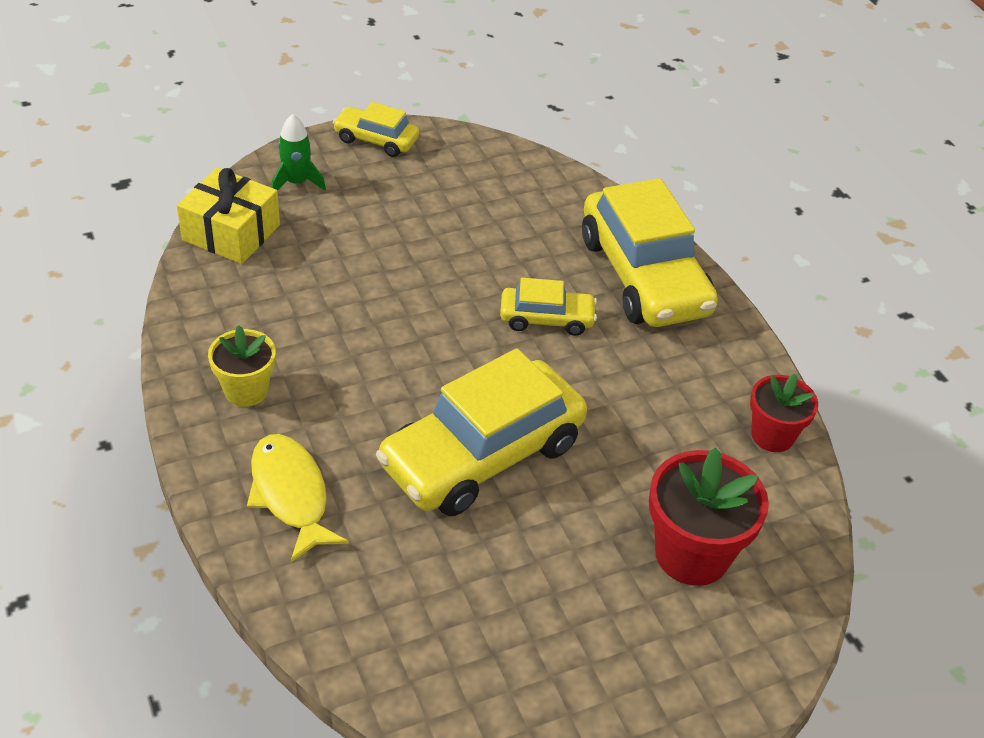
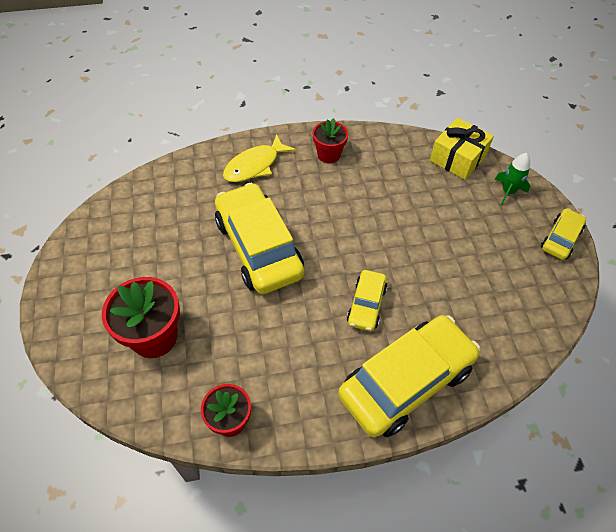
camera: 105 degrees right, 10 degrees up
(246, 390) = (329, 155): yellow flower pot -> red flower pot
(291, 494) = (255, 165): yellow fish -> yellow fish turned 150 degrees clockwise
(644, 276) = (406, 381): yellow car -> yellow car turned 150 degrees clockwise

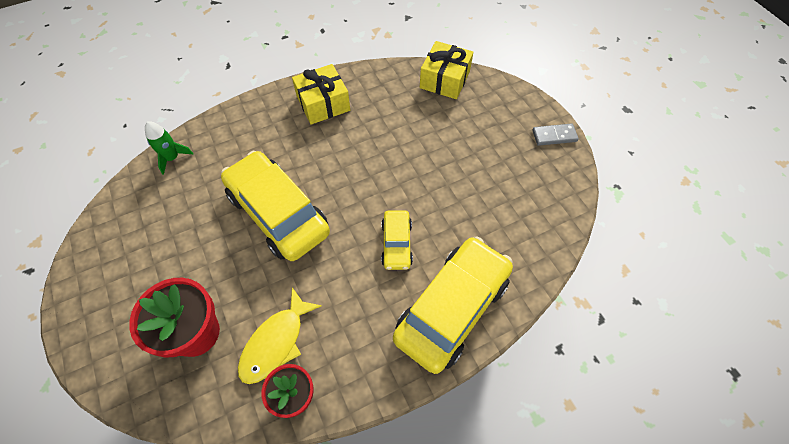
camera: 15 degrees left, 5 degrees up
(255, 165) = (253, 131): yellow fish -> yellow fish (276, 342)
(329, 155) = (323, 103): red flower pot -> yellow gift
(508, 192) = (497, 102): green rocket -> green rocket (172, 158)
(560, 239) = (554, 136): yellow car -> grey domino

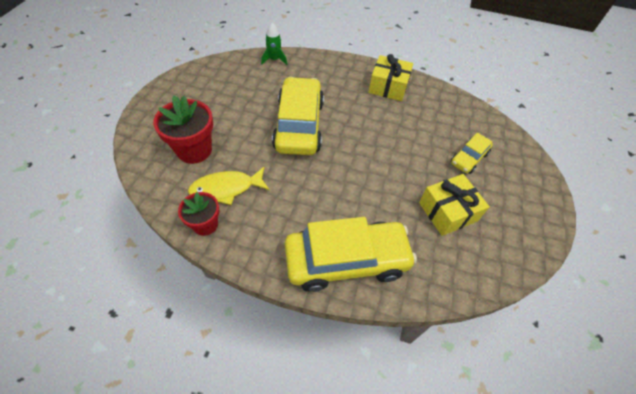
camera: 40 degrees right, 5 degrees down
(397, 244) = (351, 194): yellow car -> yellow car (468, 158)
(444, 80) = (489, 125): yellow gift -> yellow gift (447, 211)
(554, 136) = (544, 217): grey domino -> none

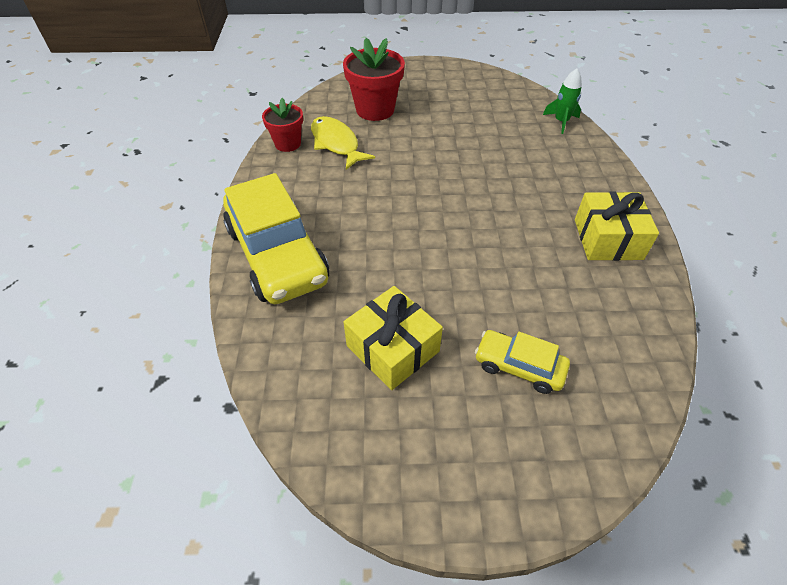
camera: 75 degrees right, 5 degrees down
(299, 125) = (460, 170): yellow car -> none

